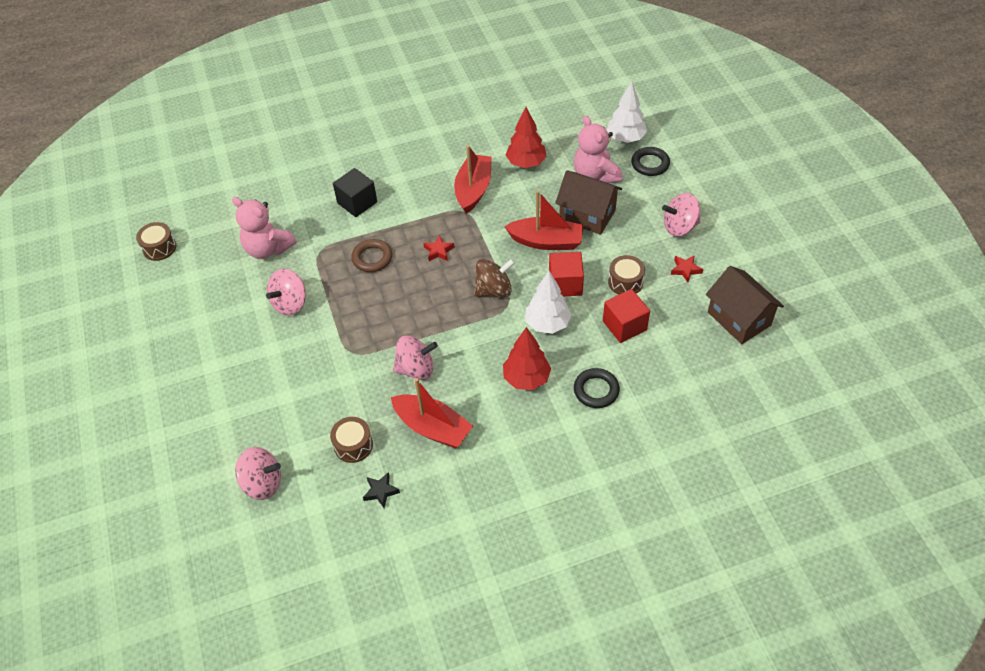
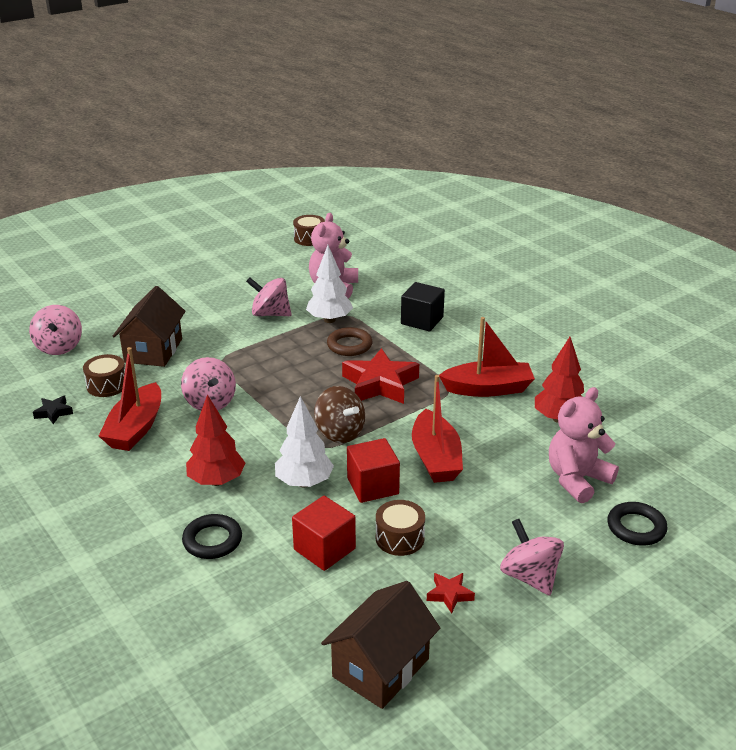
camera: 70 degrees right, 20 degrees down
(439, 251) = (380, 384): red star -> red star, size x2.14
(587, 215) = (500, 484): brown house -> brown house (153, 350)
(625, 138) = (670, 496): white tree -> white tree (329, 320)

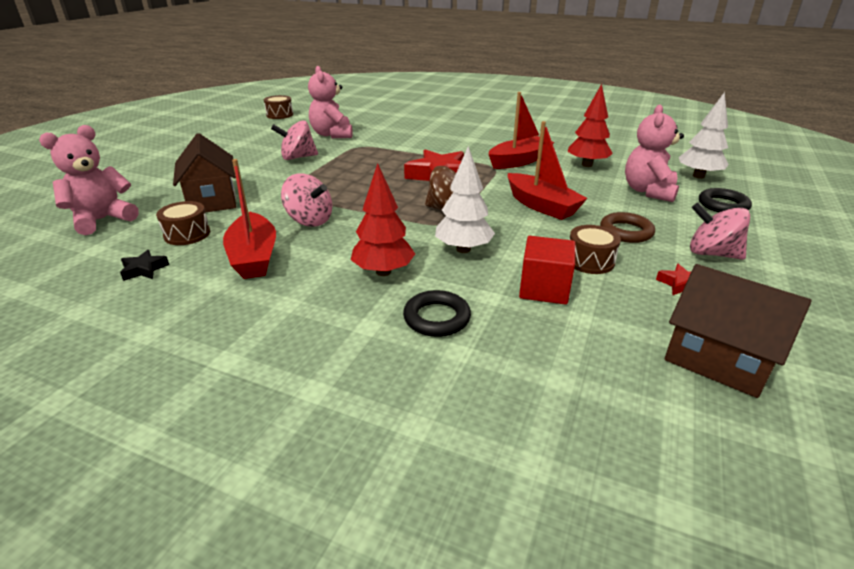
camera: 30 degrees left, 0 degrees up
(59, 347) = (102, 220): pink spinning top -> pink teddy bear
(329, 320) = (352, 151): white tree -> white tree (698, 176)
(349, 345) = (386, 161): brown ring -> brown ring (626, 232)
(372, 486) = (521, 235): red cube -> none
(380, 668) = (717, 359): brown house -> brown house turned 60 degrees counterclockwise
(422, 320) = (422, 138): black cube -> none

